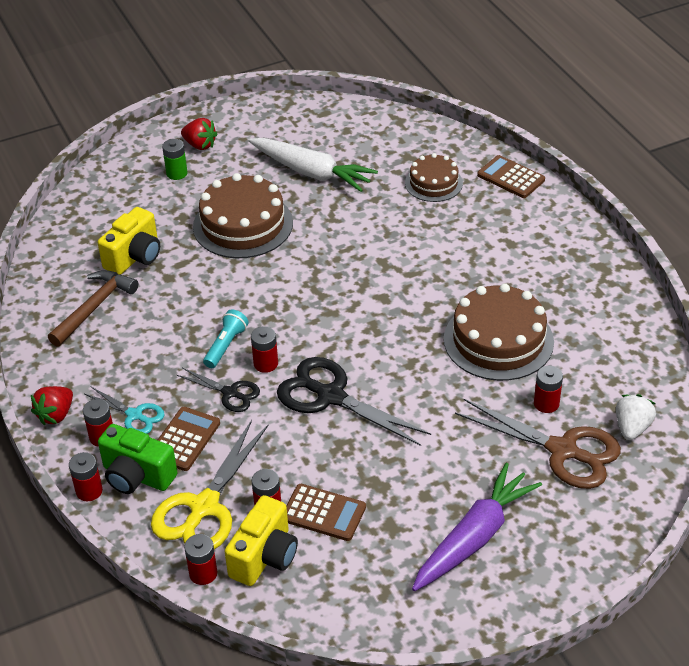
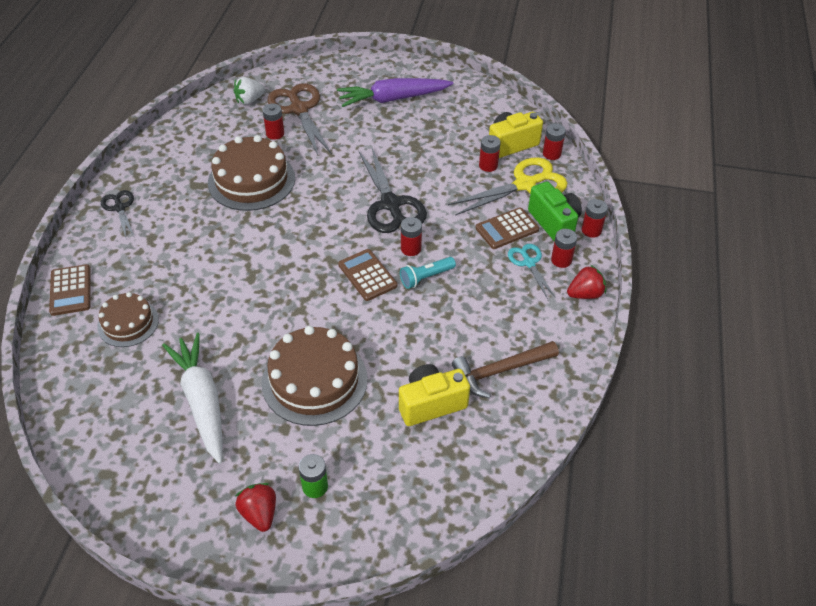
camera: 145 degrees left, 5 degrees up
(230, 393) = (452, 242): black scissors -> black scissors (120, 208)
(323, 513) = (459, 147): brown calculator -> brown calculator (367, 275)

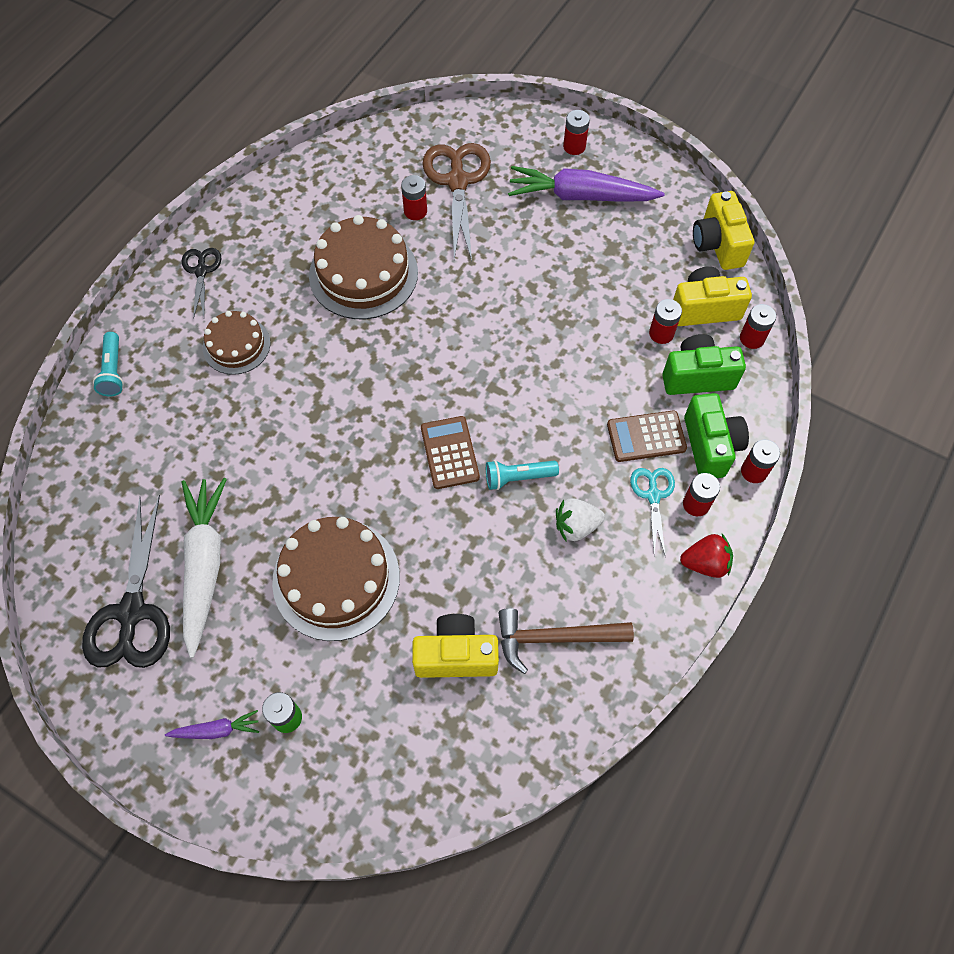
camera: 20 degrees right, 15 degrees up
(70, 290) = (113, 371): brown calculator -> turquoise flashlight
(128, 323) = (160, 435): brown cake -> brown cake (236, 345)
(249, 100) = (403, 151): white strawberry -> white strawberry (576, 526)
(259, 513) = (216, 730): red strawberry -> purple carrot
(390, 204) = (516, 358): black scissors -> black scissors (132, 612)
(411, 248) = (516, 430): red battery -> red battery (574, 146)
(502, 106) = (717, 244): none -> yellow camera
(525, 185) = (697, 377): yellow scissors -> green camera

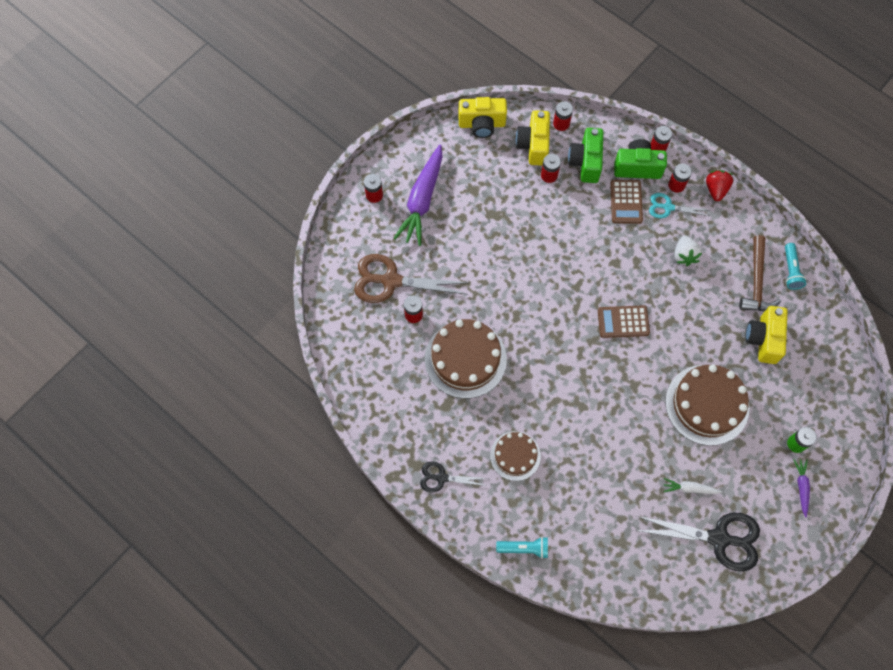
camera: 80 degrees left, 5 degrees up
(205, 565) = (689, 488): white carrot -> white carrot, size x0.46
(518, 477) = (646, 283): turquoise flashlight -> turquoise flashlight (790, 270)

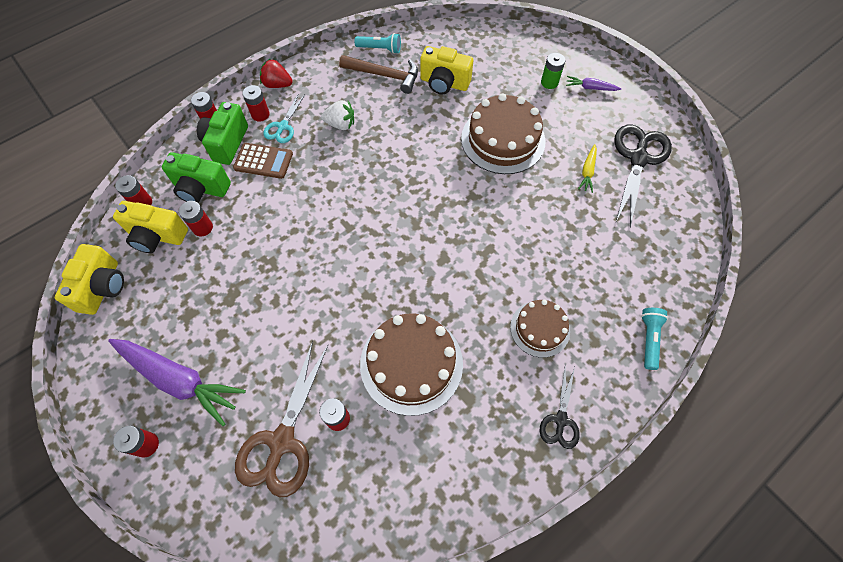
camera: 80 degrees left, 5 degrees down
(623, 322) = (400, 191): brown calculator -> none
(689, 488) = (587, 171): white carrot -> yellow carrot

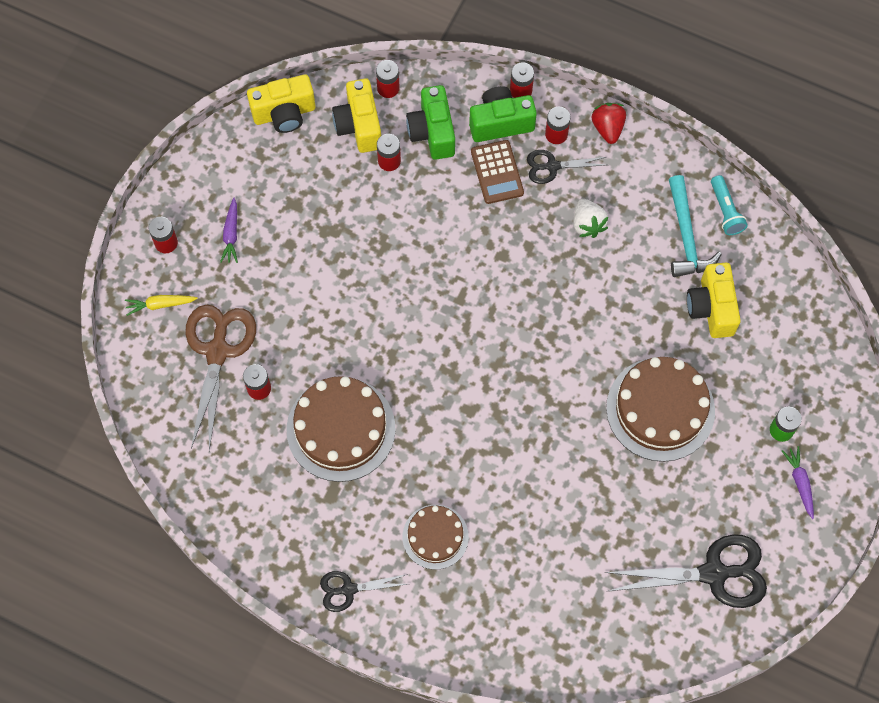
camera: 65 degrees right, 5 degrees up
(179, 380) = (231, 234): purple carrot -> purple carrot, size x0.46
(282, 441) = (217, 351): brown scissors -> brown scissors turned 105 degrees clockwise
(283, 126) = (552, 166): turquoise scissors -> black scissors
(384, 75) = (686, 235): brown hammer -> turquoise hammer
(587, 171) = (663, 521): yellow carrot -> yellow carrot (160, 305)
(649, 339) = (475, 650): turquoise flashlight -> none

